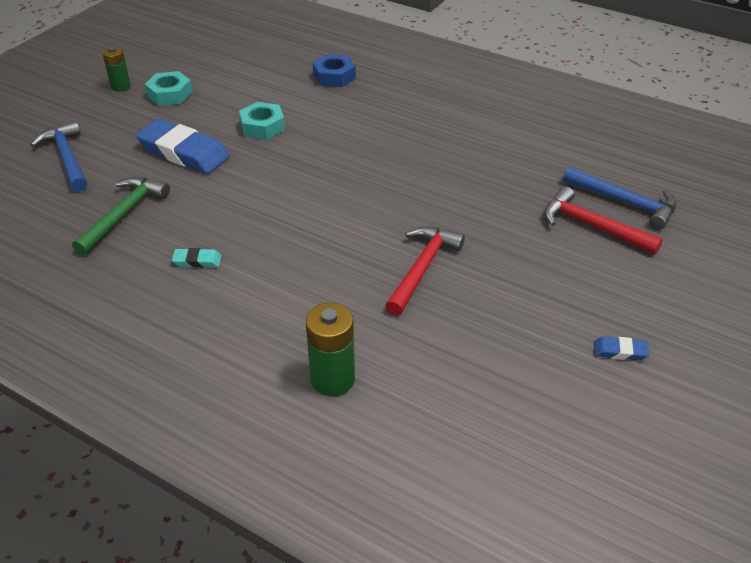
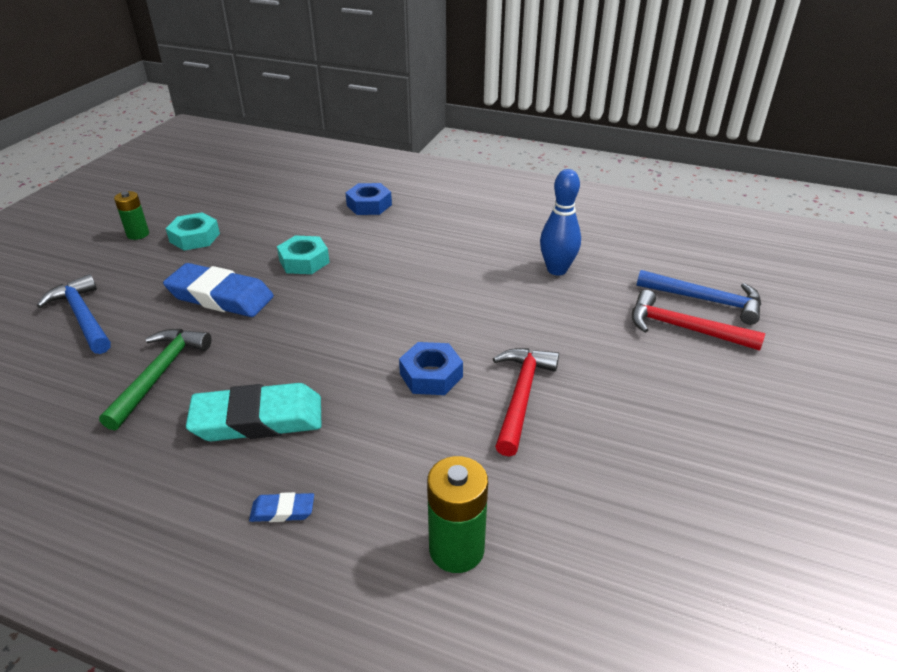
camera: 10 degrees left, 5 degrees down
(197, 261) = (258, 419): turquoise eraser -> turquoise eraser, size x2.27
(349, 241) = (431, 375): none -> blue nut
(493, 158) = (557, 270): none -> blue bowling pin
(620, 351) = (770, 465): blue eraser -> blue eraser (282, 511)

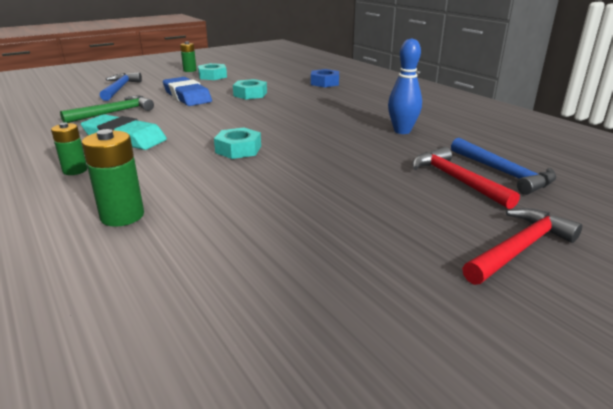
camera: 35 degrees right, 10 degrees down
(282, 511) = (75, 170): blue eraser -> green battery
(431, 375) = (238, 149): blue nut -> turquoise nut
(521, 396) = (276, 173): red hammer -> red hammer (520, 248)

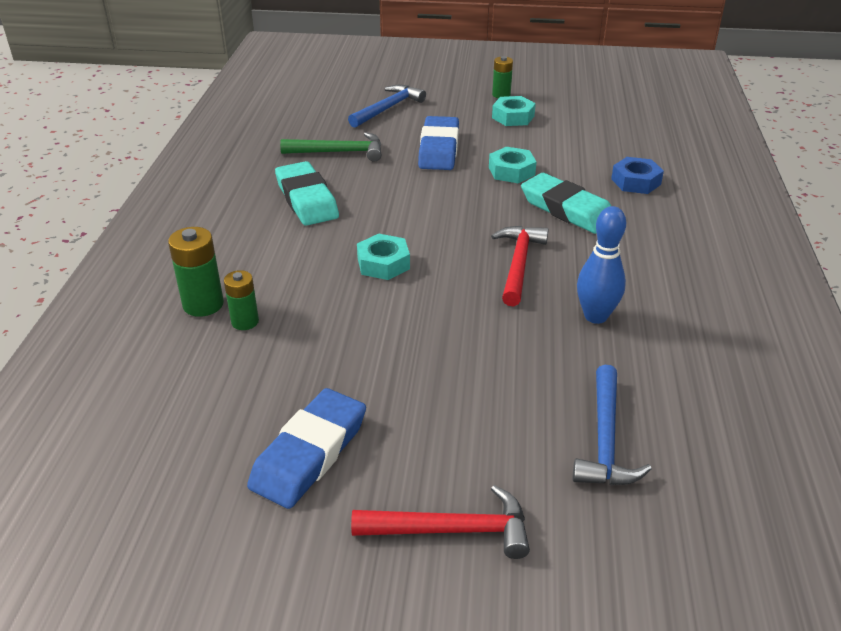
camera: 40 degrees right, 10 degrees up
(75, 170) = (226, 229): green battery -> green battery (245, 322)
(309, 100) = (567, 209): none -> turquoise eraser
(363, 258) = (309, 453): none -> blue eraser
(457, 180) = (534, 420): red hammer -> red hammer (518, 264)

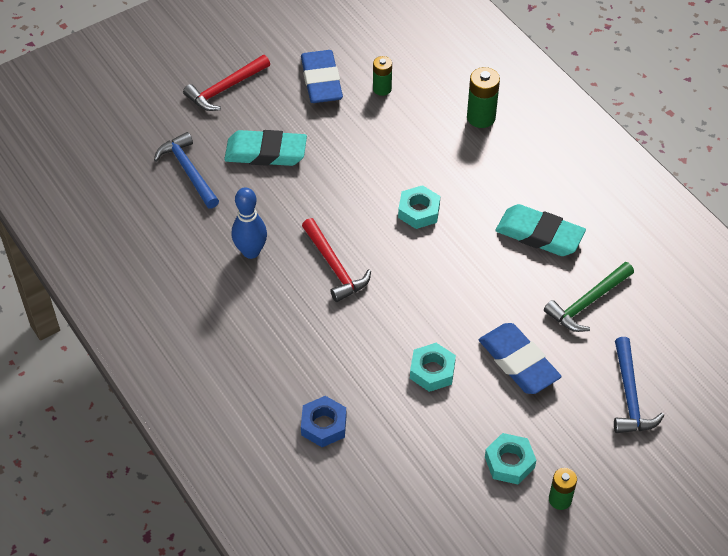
camera: 140 degrees right, 15 degrees up
(245, 322) = (443, 122): green battery -> green battery (382, 89)
(567, 209) = (349, 349): turquoise eraser -> turquoise eraser (266, 153)

